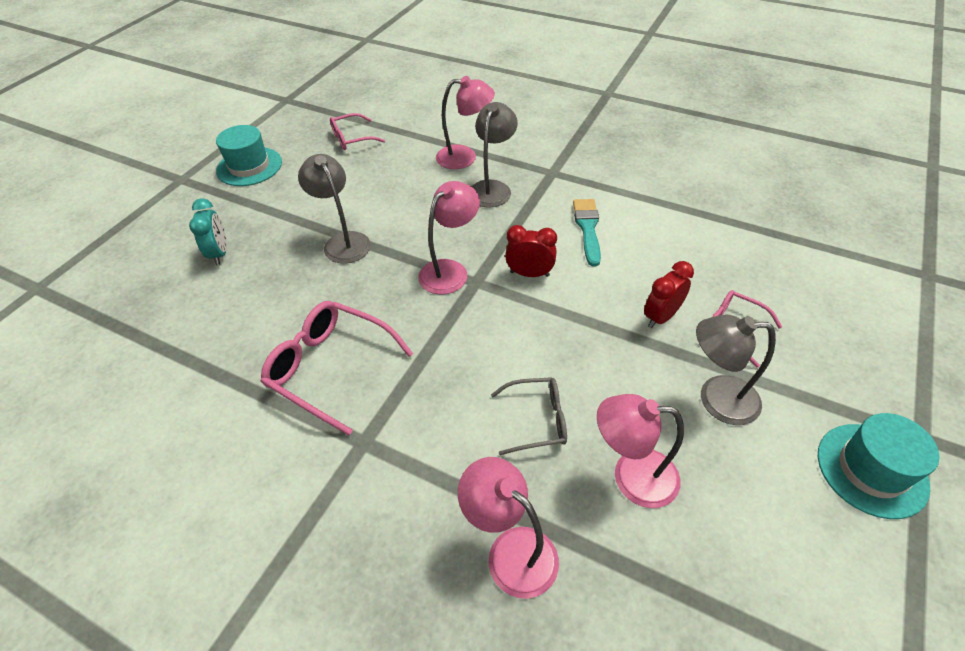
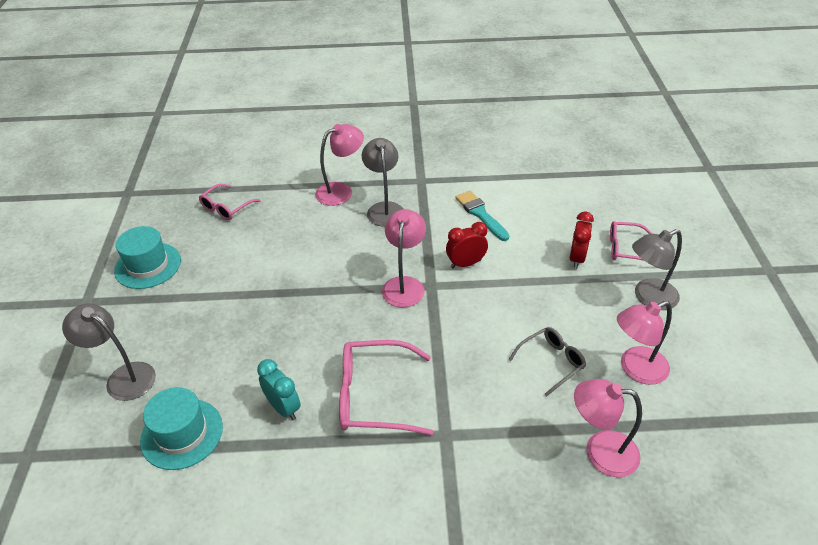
camera: 30 degrees left, 5 degrees down
(219, 253) = (191, 350): turquoise clock -> turquoise clock (283, 408)
(343, 241) = (297, 296): grey lamp -> grey lamp (123, 377)
(871, 470) = (757, 301): turquoise hat -> turquoise hat (182, 433)

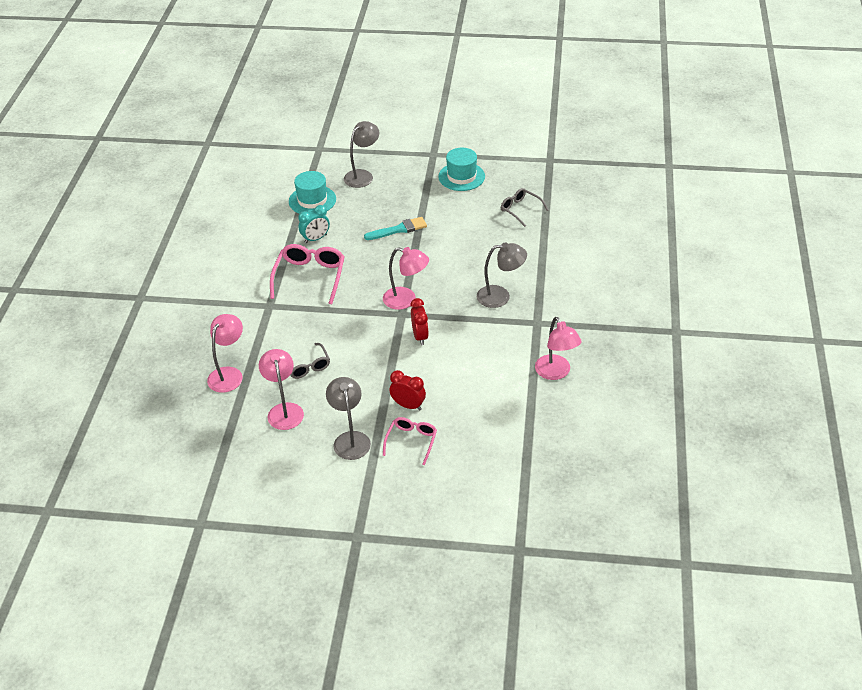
camera: 100 degrees right, 0 degrees up
(226, 208) = (520, 210): pink glasses -> grey glasses
(341, 191) = (530, 272): pink lamp -> pink lamp (556, 373)
(480, 214) = (480, 354): turquoise brush -> turquoise brush (399, 229)

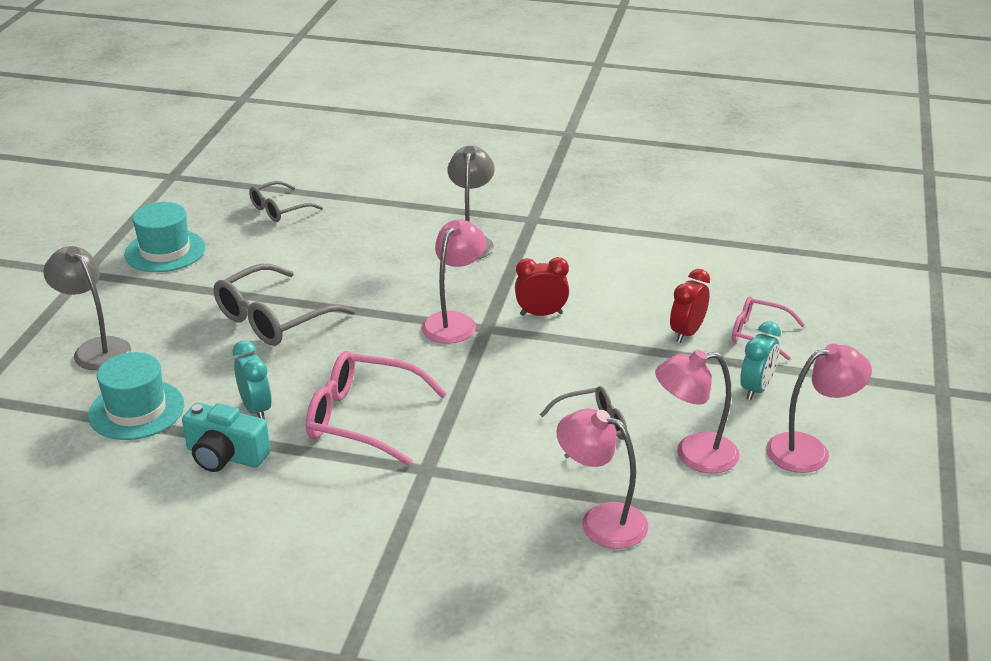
camera: 85 degrees left, 10 degrees down
(278, 236) = (225, 455): none -> turquoise camera
(350, 439) = (756, 389): grey lamp -> turquoise clock
(399, 229) = (273, 319): turquoise brush -> grey glasses
(556, 373) = (631, 215): pink lamp -> pink lamp (810, 450)

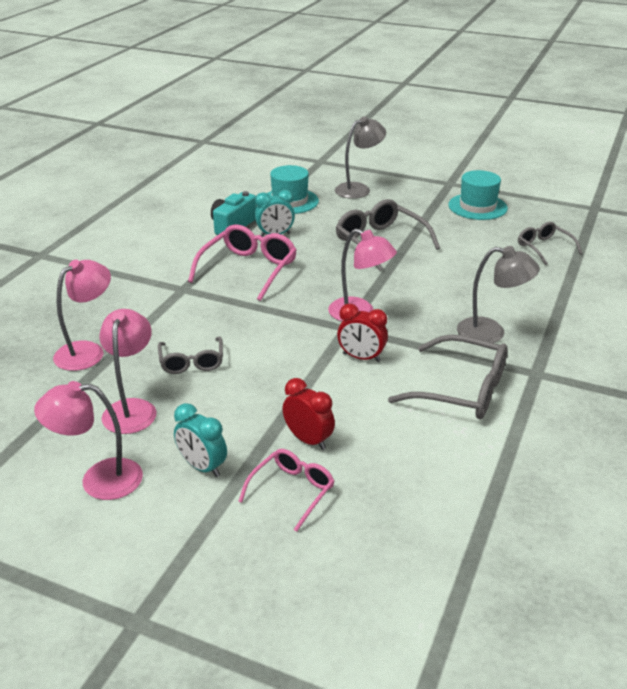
camera: 100 degrees right, 0 degrees up
(541, 314) = (361, 357): red clock -> red clock turned 105 degrees clockwise
(574, 256) = (461, 390): none -> grey glasses
(810, 450) = (99, 480): pink lamp -> pink lamp turned 90 degrees clockwise

